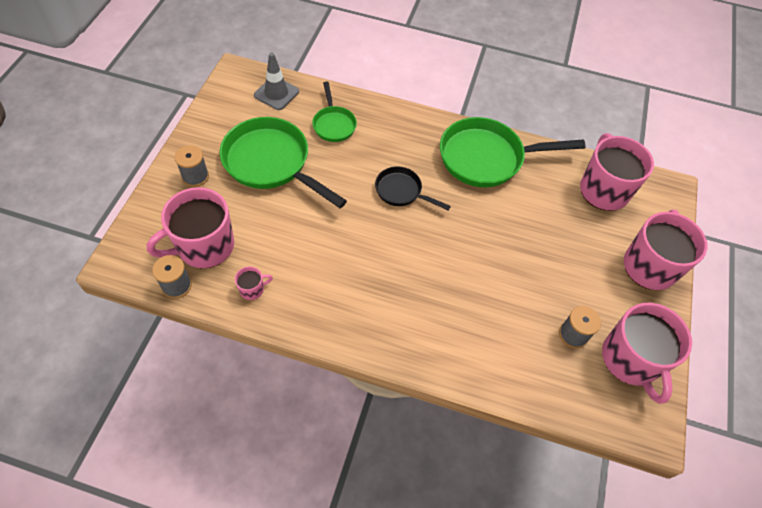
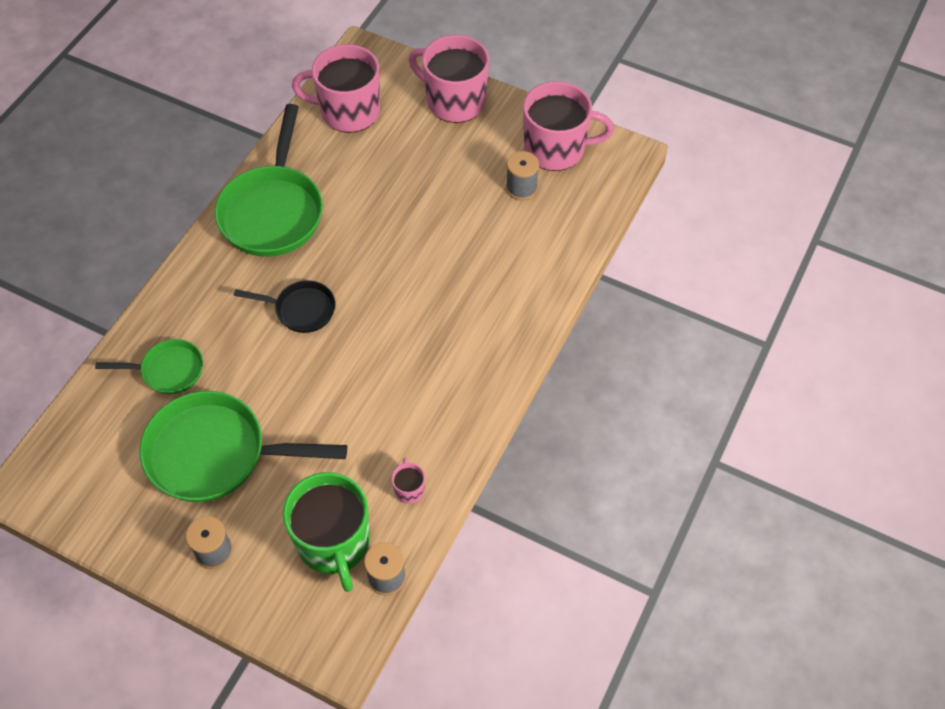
camera: 75 degrees left, 0 degrees up
(204, 246) = (334, 542): pink mug -> green mug
(271, 163) = (215, 453): green pan -> green pan turned 45 degrees clockwise
(276, 93) = (86, 437): grey traffic cone -> none
(401, 191) = (301, 310): black pan -> black pan turned 120 degrees counterclockwise

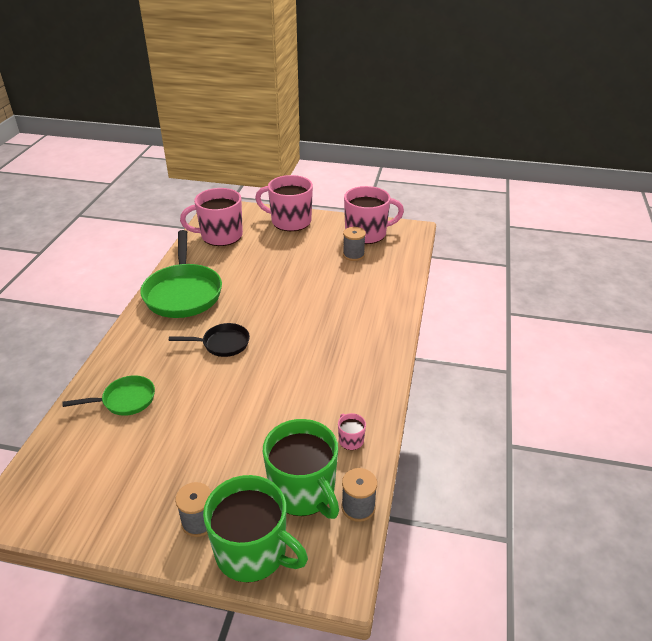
camera: 15 degrees left, 20 degrees down
(215, 453) = (180, 448): green pan -> none
(260, 600) = (252, 552): none -> green mug

